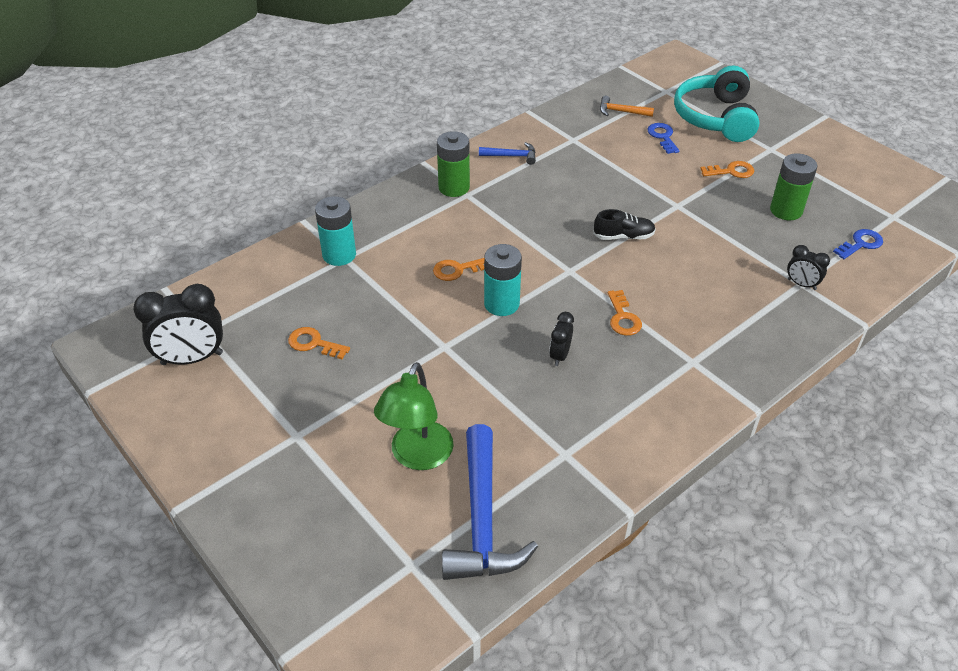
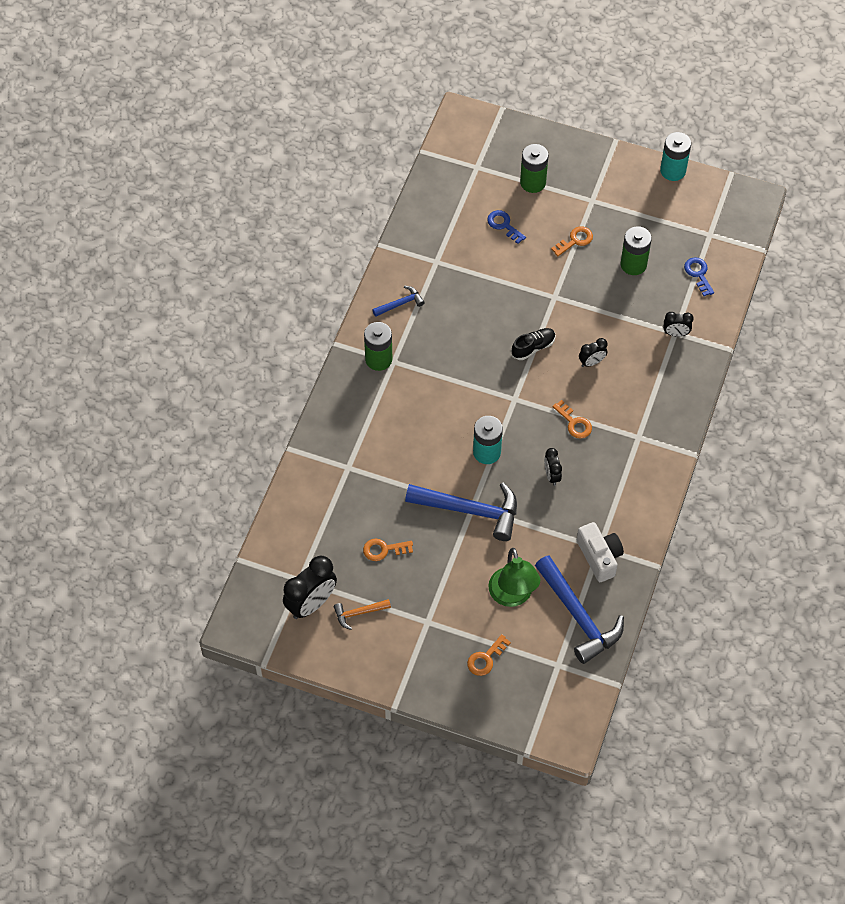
camera: 30 degrees left, 15 degrees up
(339, 255) = (341, 467): turquoise battery -> turquoise battery (673, 171)
(438, 348) = (470, 510): none -> blue hammer
(458, 270) = (436, 437): orange key -> orange key (486, 658)
(558, 464) = (599, 557): none -> white camera
(621, 112) = (455, 210): orange hammer -> orange hammer (359, 613)
(682, 272) = (591, 362): none -> black clock
(715, 118) = (533, 182): turquoise headphones -> green battery
(860, 244) = (698, 274): blue key -> blue key turned 45 degrees counterclockwise

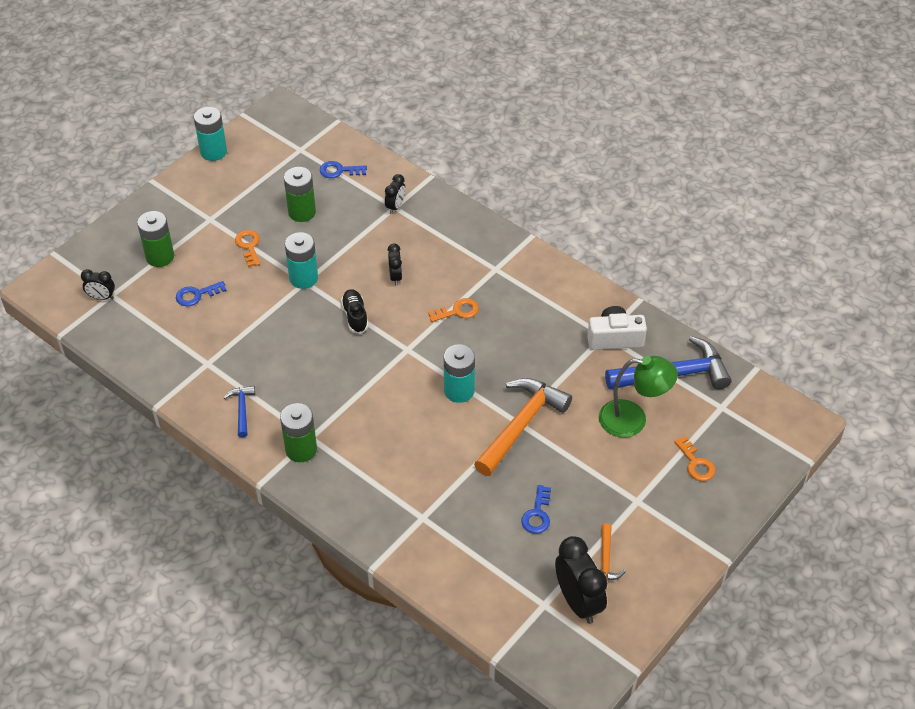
camera: 70 degrees left, 10 degrees down
(384, 549) = (537, 514): orange key -> blue key
(470, 510) = (521, 425): blue hammer -> orange hammer
(552, 475) = (509, 347): black clock -> black clock (101, 297)
(558, 294) = (303, 278): none -> turquoise battery

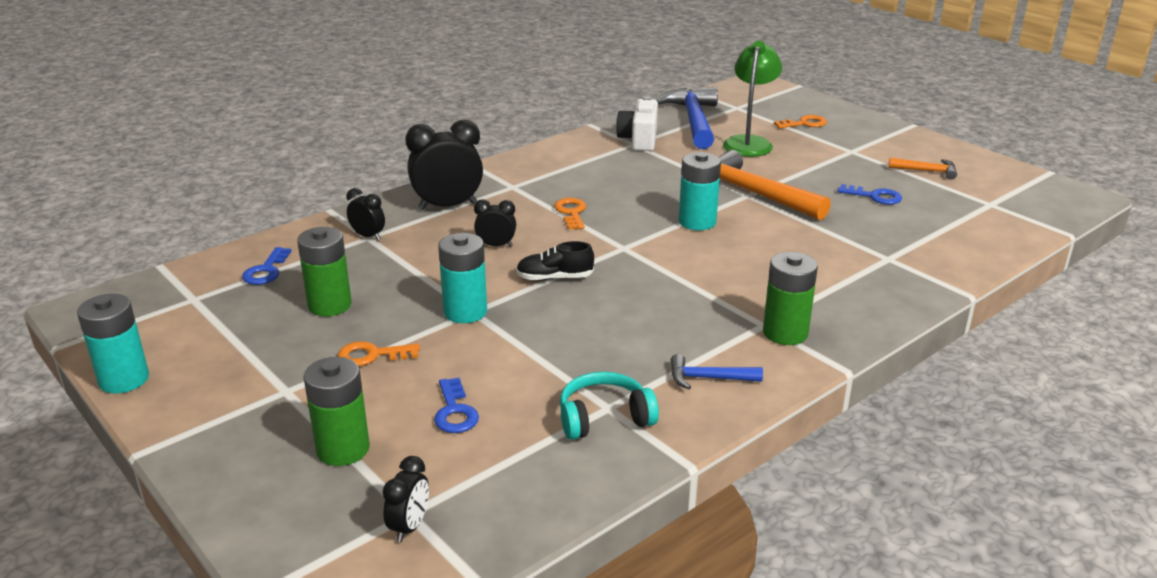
camera: 80 degrees left, 20 degrees down
(196, 363) = (604, 418): none -> turquoise headphones
(578, 602) = (982, 188): black clock -> black clock (447, 206)

